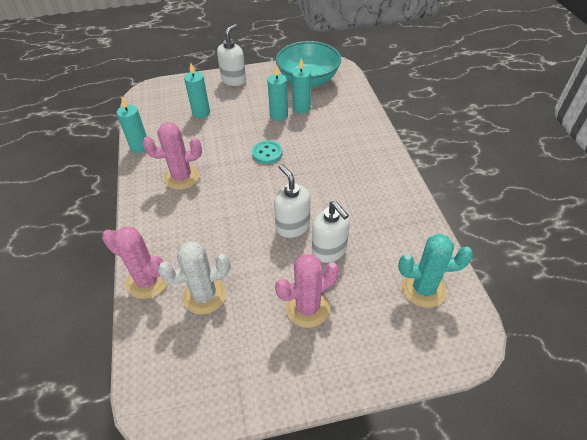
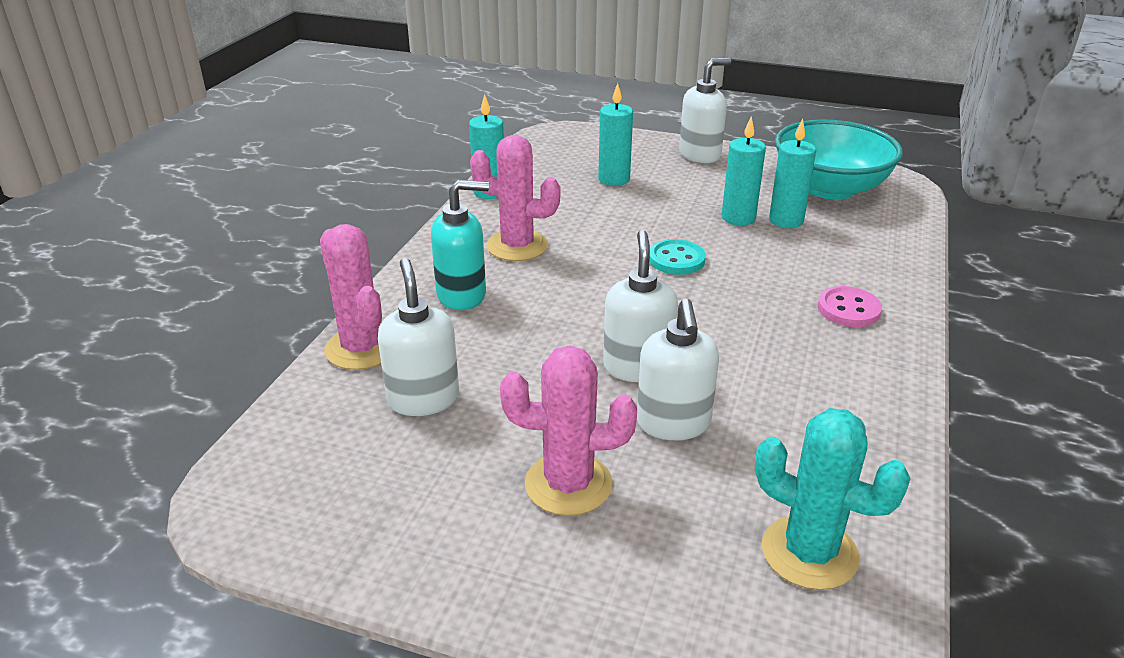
camera: 30 degrees right, 15 degrees down
(176, 222) = (462, 295): none -> turquoise soap dispenser
(204, 295) = (423, 398): white cactus -> white soap dispenser
(360, 151) = (848, 309): none -> pink button

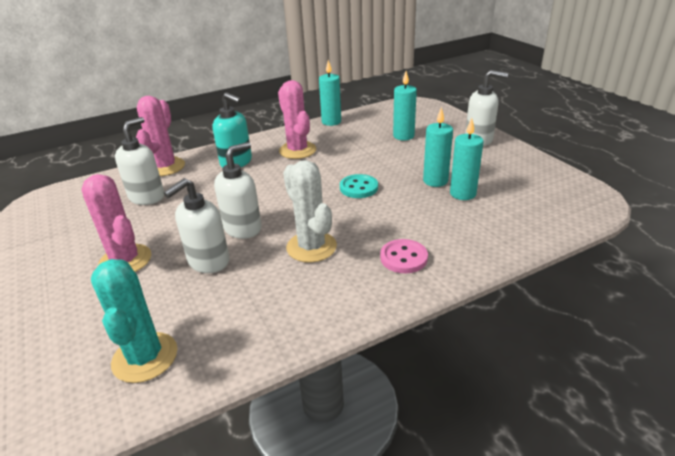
camera: 45 degrees right, 0 degrees up
(749, 346) = (311, 247): none -> white cactus
(829, 188) = (531, 187): turquoise bowl -> none

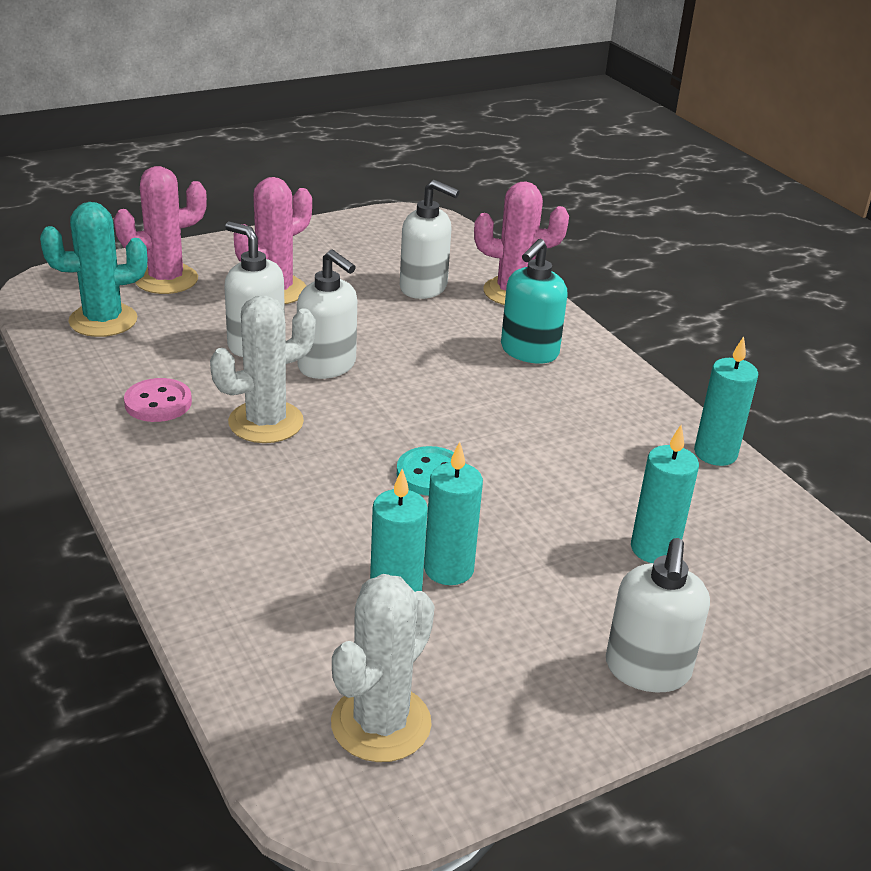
camera: 85 degrees right, 0 degrees up
(297, 150) = (576, 411): pink cactus -> pink cactus (166, 279)
(403, 258) = (215, 504): pink button -> pink button (158, 403)
(545, 193) = (381, 723): none -> white cactus

